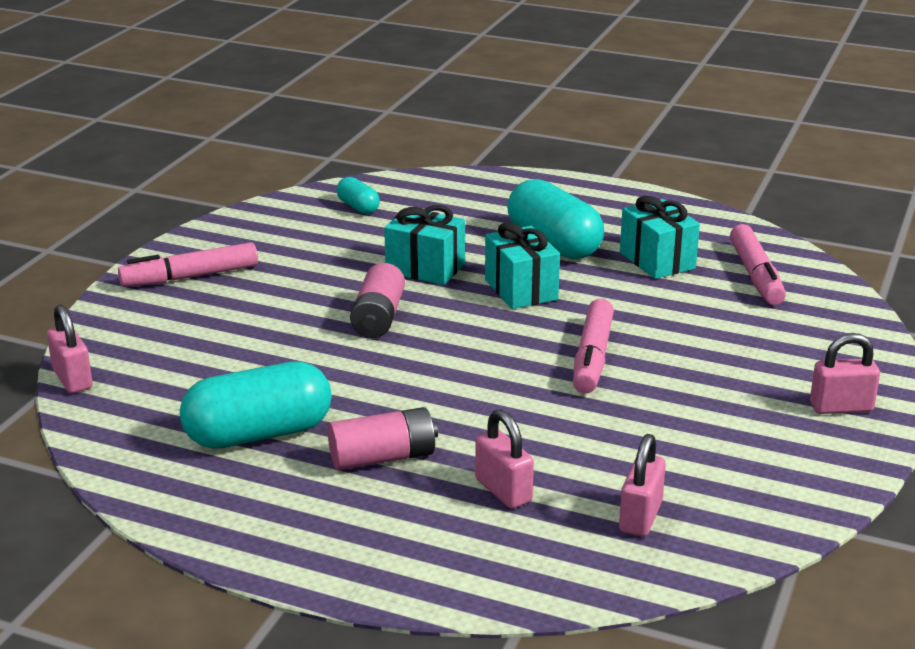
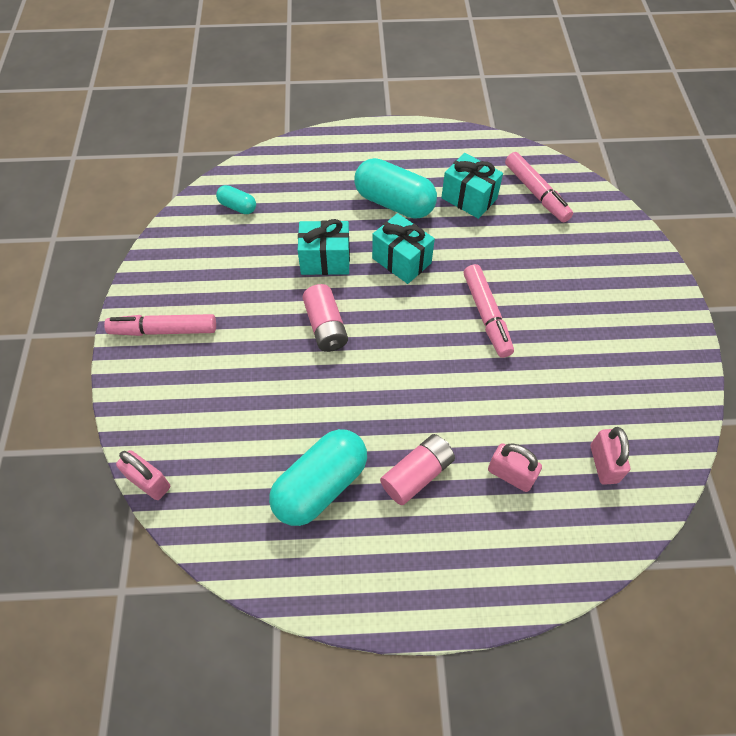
camera: 25 degrees left, 30 degrees up
(190, 277) = (163, 330): pink marker -> pink marker turned 45 degrees clockwise
(841, 407) = (654, 308): pink padlock -> none

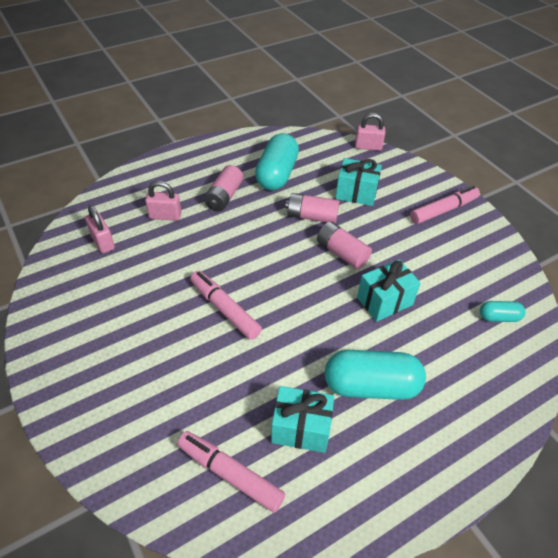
camera: 150 degrees right, 10 degrees down
(324, 390) = (311, 216): none -> pink battery
(401, 260) = (323, 327): turquoise gift -> turquoise gift (356, 193)

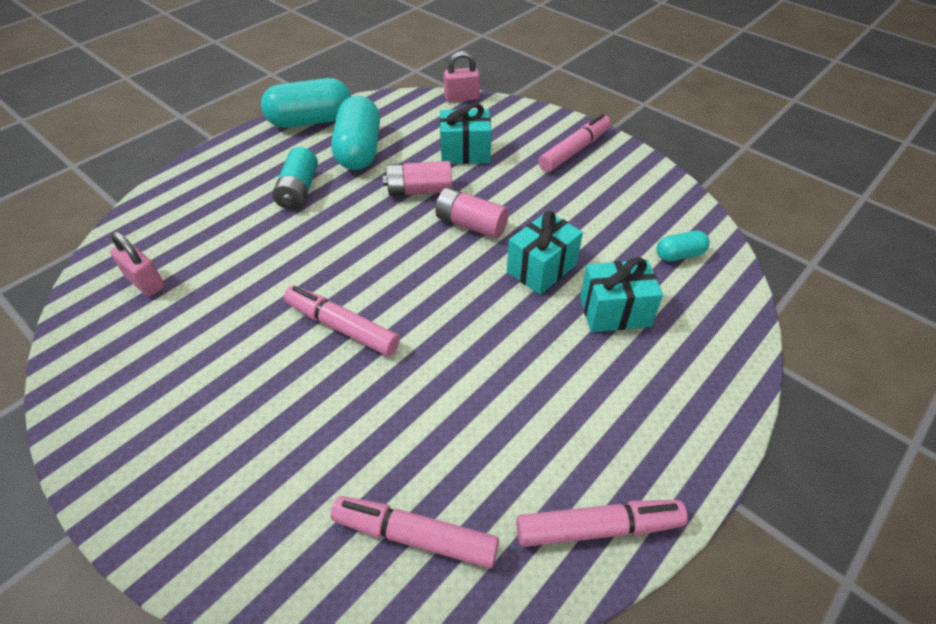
camera: 15 degrees left, 0 degrees up
(165, 216) = (225, 230): pink padlock -> none
(224, 197) = (298, 190): pink battery -> turquoise battery
(301, 428) = (489, 449): turquoise gift -> turquoise gift (614, 311)
(360, 509) = (598, 528): none -> pink marker
(371, 386) = (559, 373): turquoise capsule -> turquoise capsule (311, 121)

